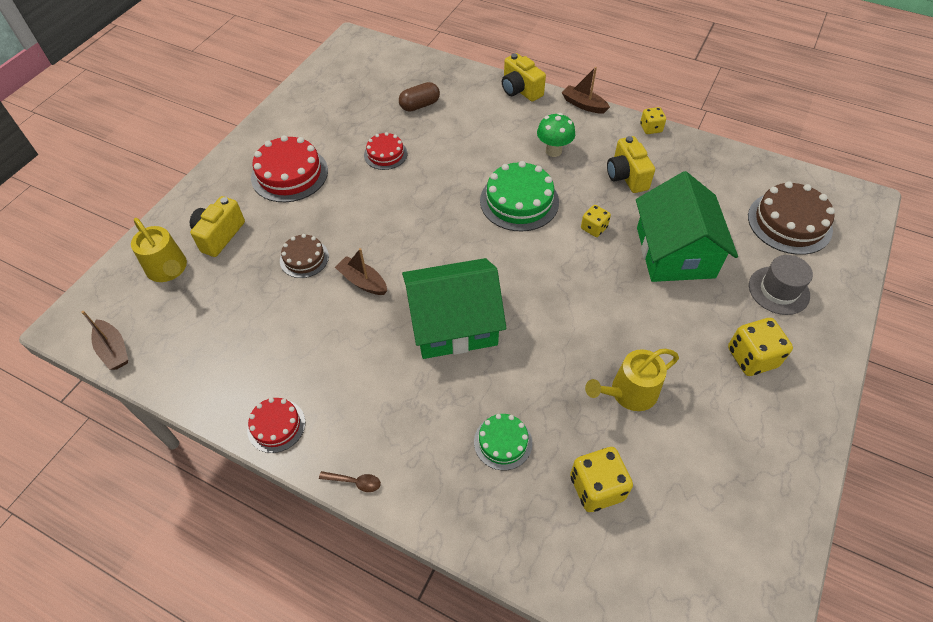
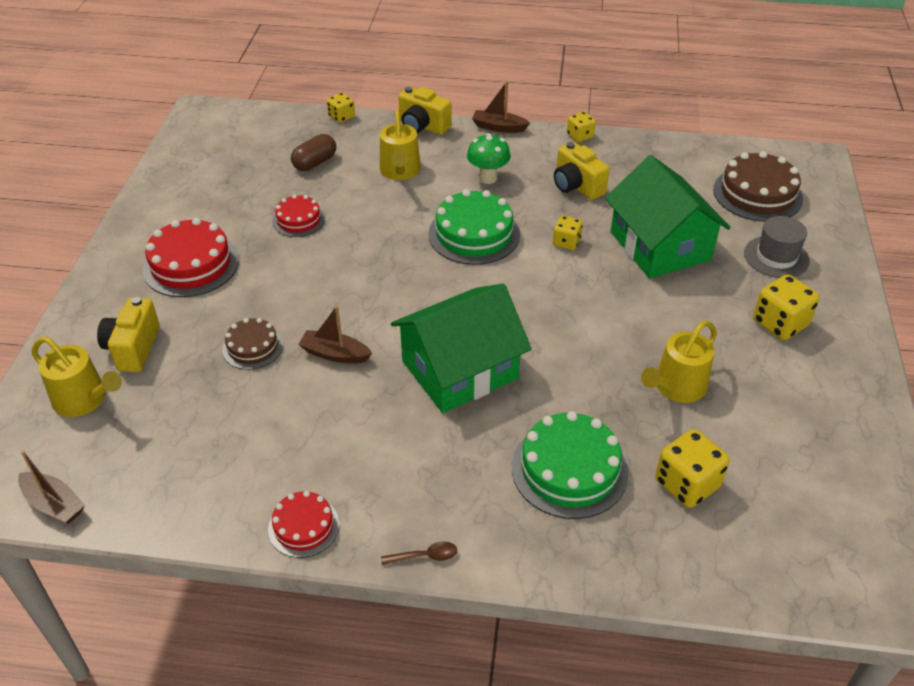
camera: 20 degrees left, 10 degrees down
(458, 67) = (341, 117): none -> yellow dice
(484, 128) = (400, 171): none -> yellow watering can
(503, 442) = (569, 470): green cake -> green cake, size x1.72

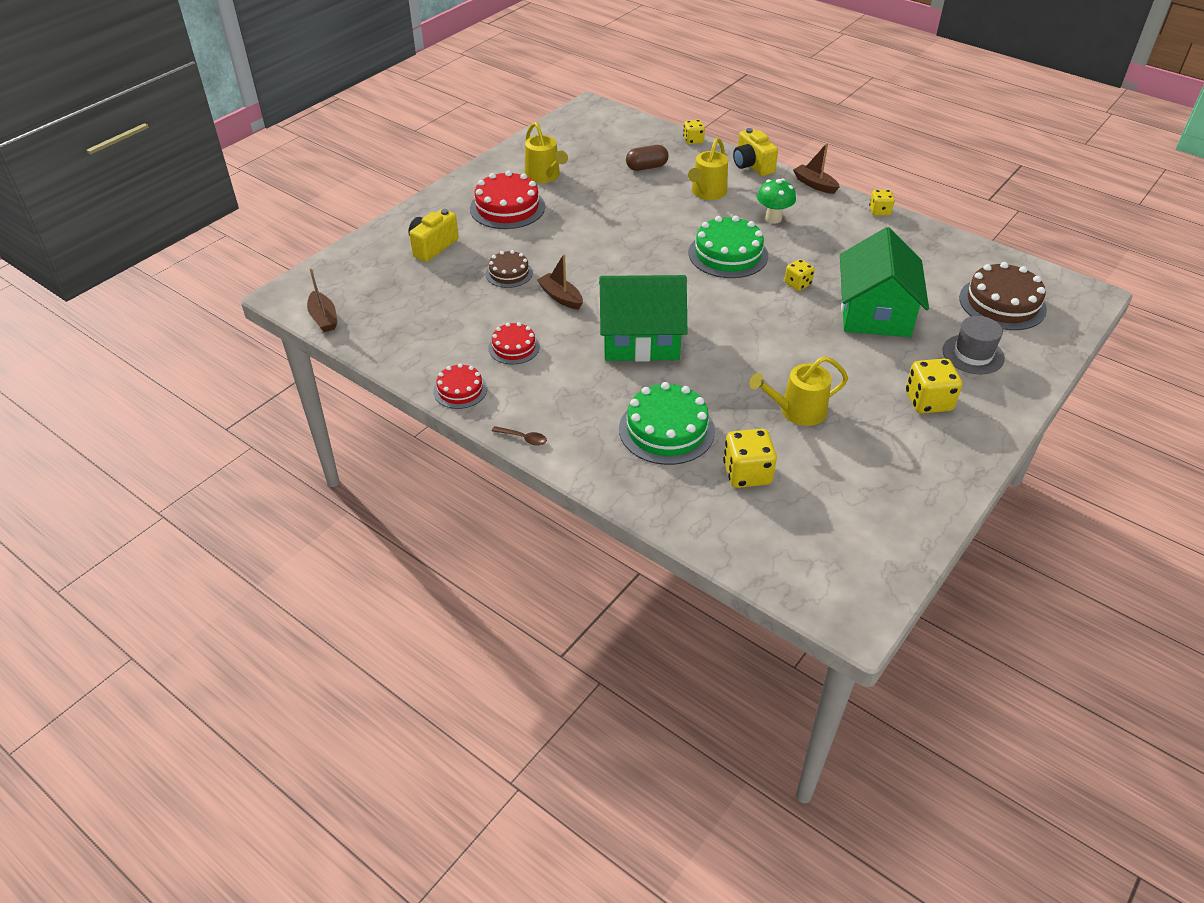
camera: 30 degrees right, 0 degrees up
(84, 399) = (381, 266): yellow watering can -> yellow watering can (544, 176)
(298, 220) = (604, 202): red cake -> red cake (514, 347)
(576, 186) = (842, 247): yellow camera -> none

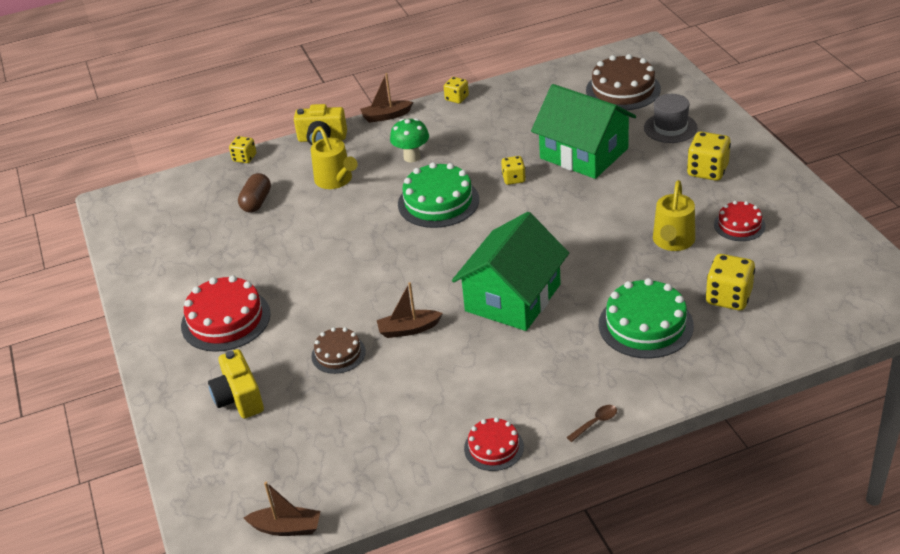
camera: 55 degrees left, 5 degrees down
(514, 347) = (458, 387): red cake -> red cake (739, 225)
(544, 176) = (198, 275): yellow watering can -> none

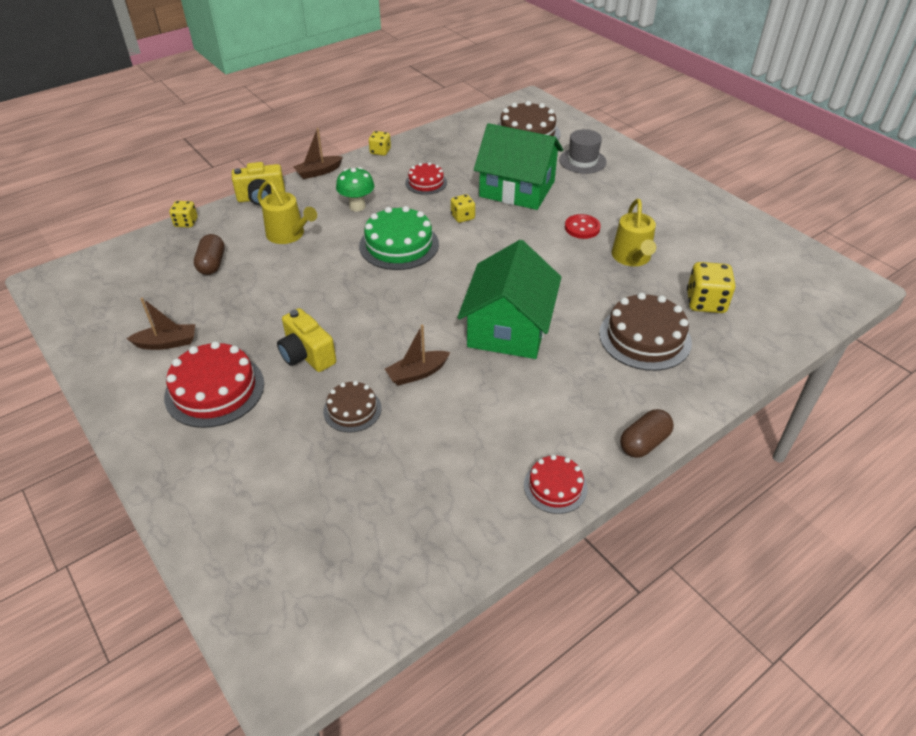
camera: 20 degrees left, 5 degrees up
(239, 398) = (257, 477): yellow camera -> yellow camera (307, 355)
(286, 528) = (362, 626): brown boat -> brown boat (167, 343)
(595, 423) = (644, 443): brown spoon -> brown capsule
(634, 203) = (582, 228): none -> red button
(645, 325) = (645, 338): green cake -> brown cake
(707, 171) = (631, 194): yellow dice -> none
(739, 225) = (682, 237): red cake -> red cake (426, 182)

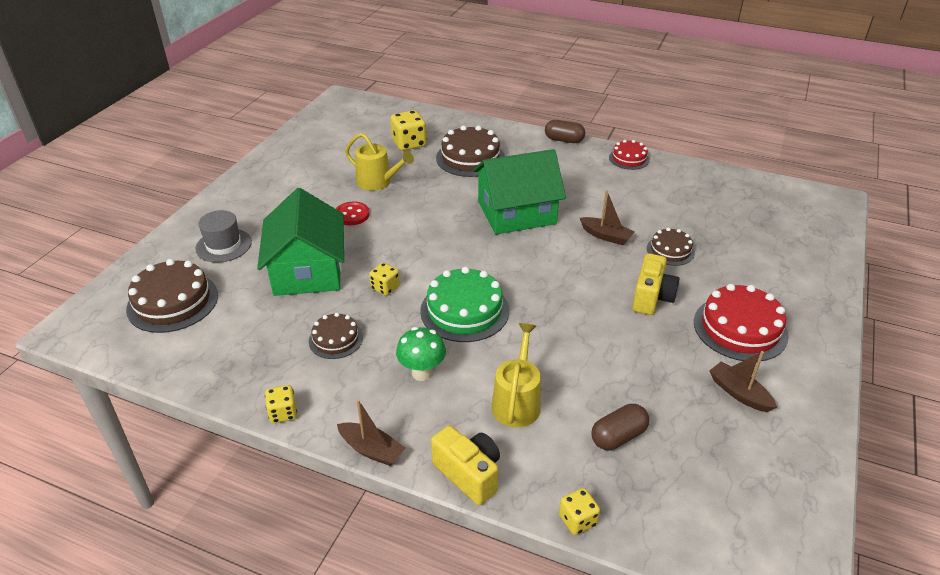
camera: 120 degrees left, 5 degrees down
(426, 182) = (336, 339): red cake -> brown cake
(632, 258) = (378, 182): yellow watering can -> yellow watering can turned 60 degrees clockwise

